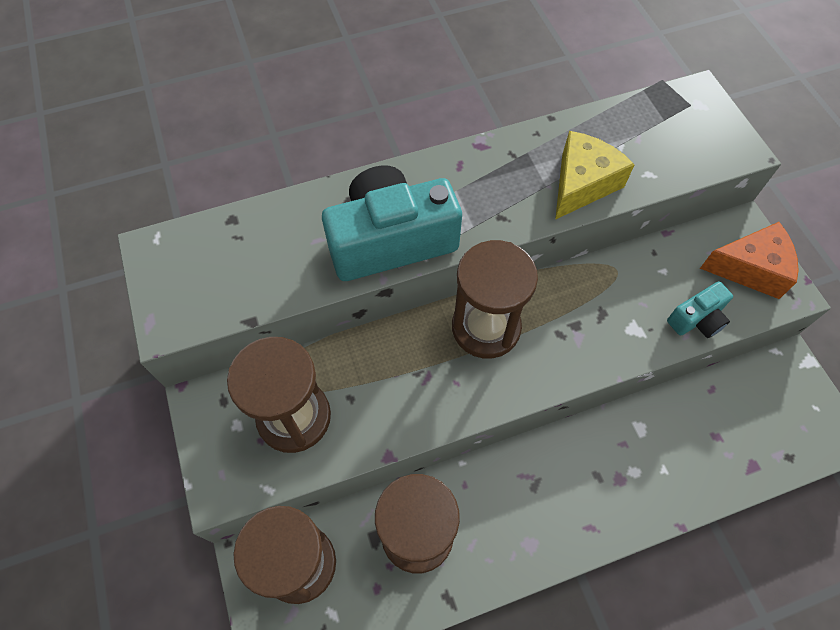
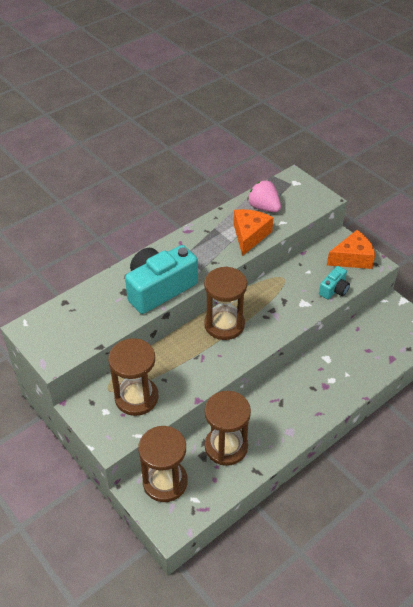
camera: 20 degrees left, 15 degrees down
(582, 184) = (249, 235): yellow cheese -> orange cheese
(626, 137) = (264, 207): none -> pink strawberry

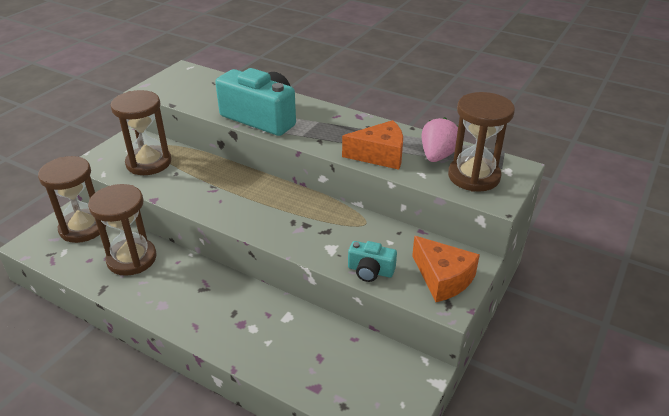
camera: 70 degrees right, 10 degrees down
(224, 324) = (266, 194): brown hourglass -> brown hourglass (474, 176)

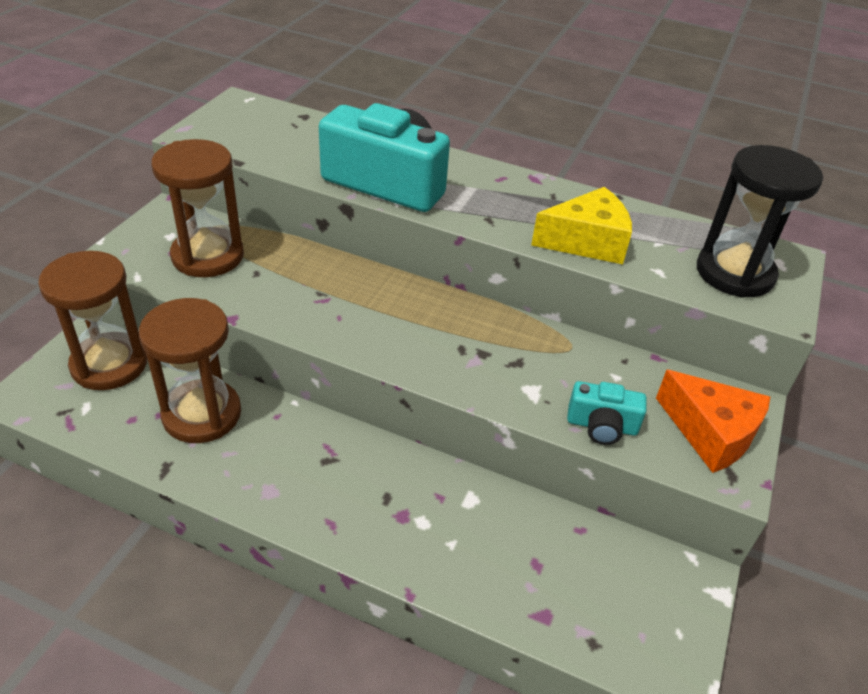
camera: 10 degrees left, 5 degrees up
(380, 155) = (587, 241): orange cheese -> yellow cheese
(437, 156) = (671, 241): pink strawberry -> none
(474, 176) = (734, 273): brown hourglass -> black hourglass

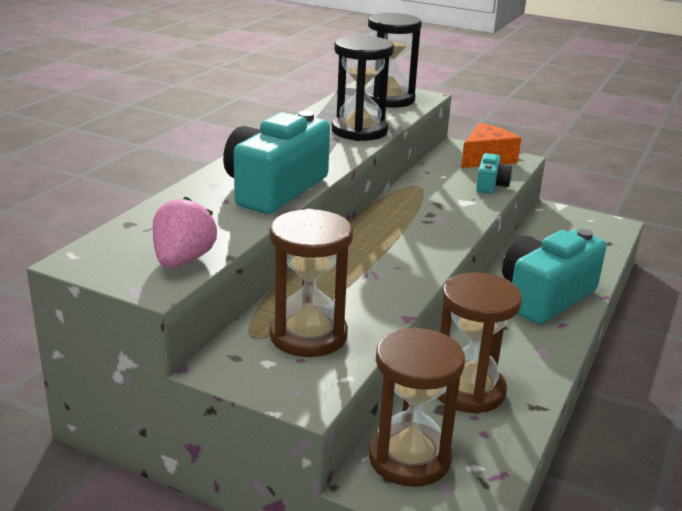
camera: 85 degrees left, 15 degrees down
(233, 142) = (183, 260): none -> pink strawberry
(400, 516) = (545, 297): none -> turquoise camera
(587, 241) = (359, 131): yellow cheese -> black hourglass

